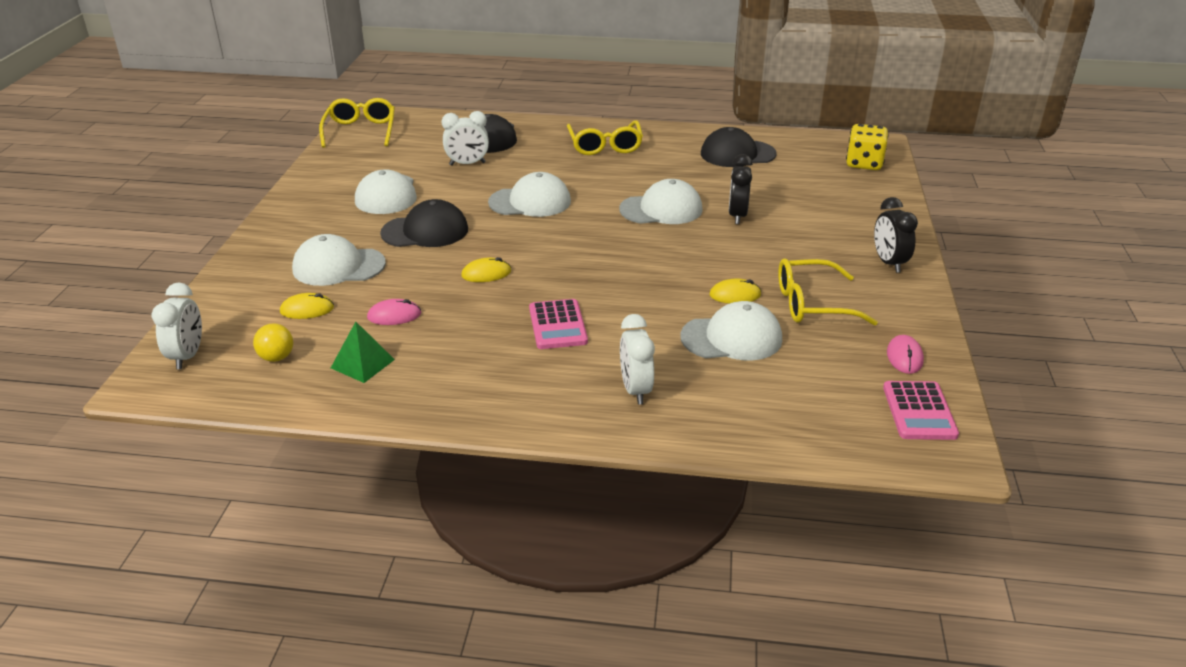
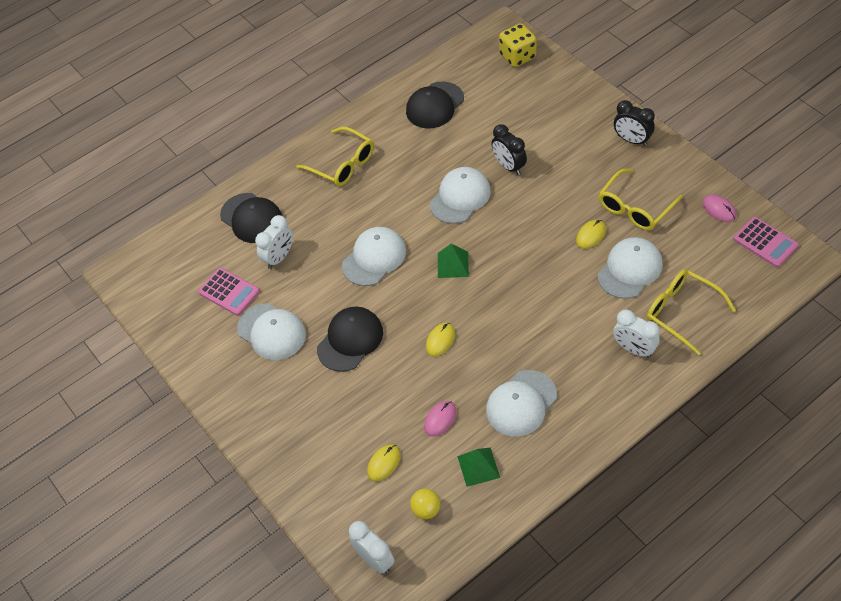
camera: 40 degrees left, 20 degrees up
(338, 266) = (345, 416): white cap -> white cap (521, 403)
(360, 131) = (147, 289): yellow glasses -> yellow glasses (682, 312)
(558, 325) = (536, 342): pink calculator -> pink calculator (229, 292)
(581, 240) = (453, 264): none -> green pyramid

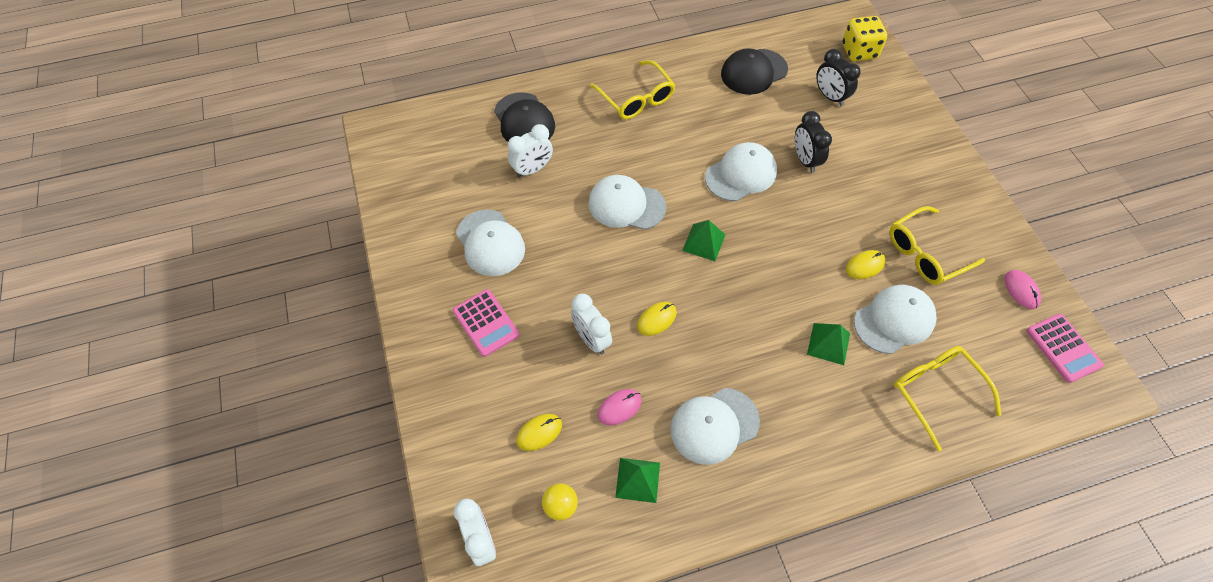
camera: 15 degrees right, 5 degrees up
(229, 292) = (468, 186): pink calculator -> pink calculator (486, 323)
(350, 340) = (564, 282): black cap -> none
(374, 258) = (626, 205): white cap -> white cap turned 135 degrees counterclockwise
(585, 307) = (828, 343): none -> green pyramid
(632, 140) = (949, 179): black clock -> black clock (830, 97)
(634, 349) = (865, 413): white clock -> white clock (591, 339)

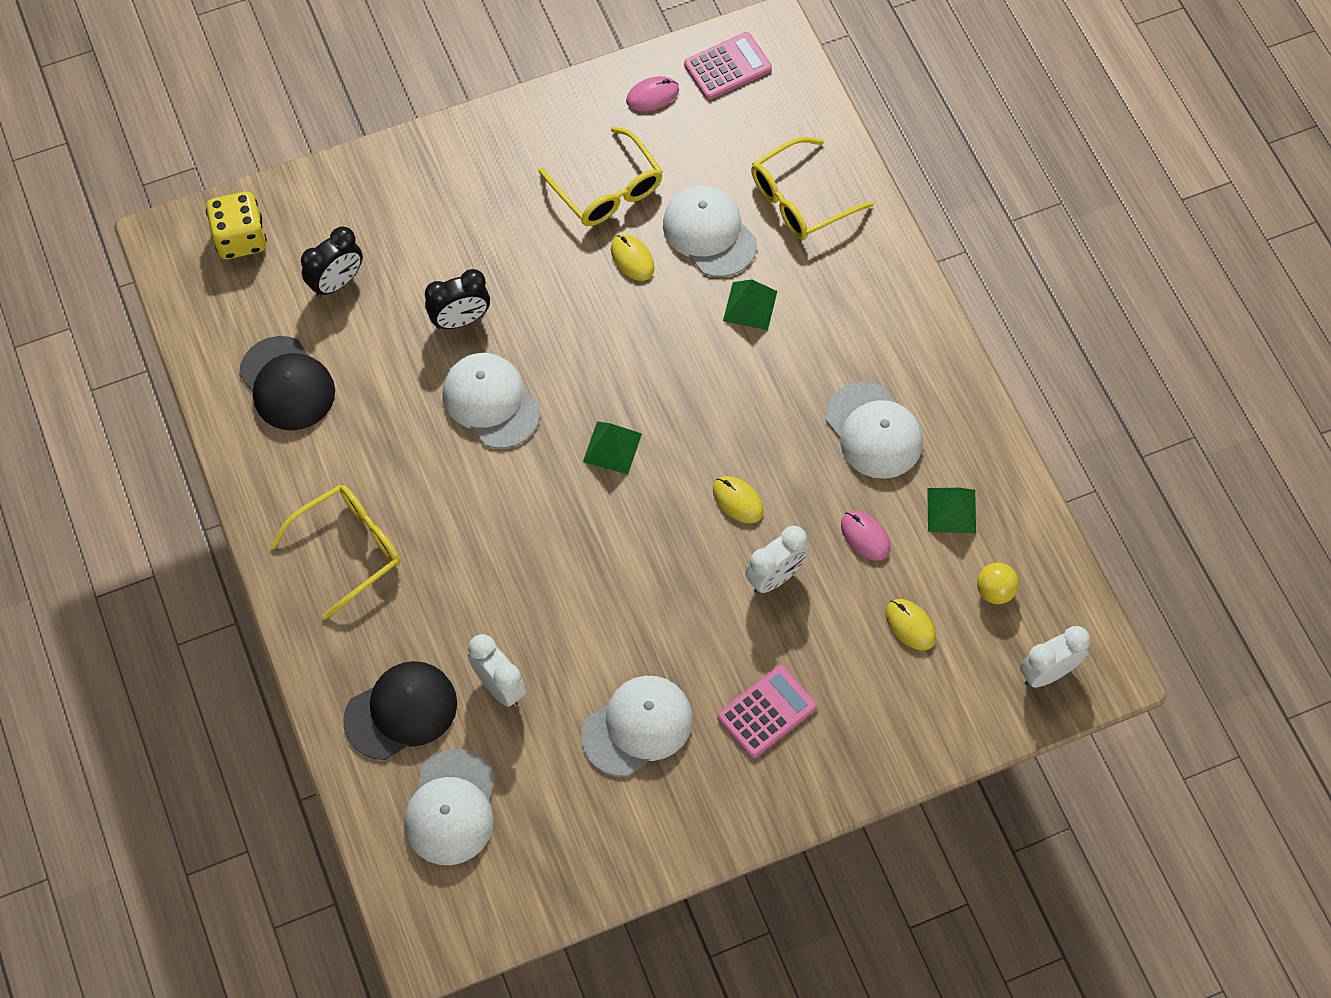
camera: 95 degrees left, 5 degrees up
(626, 205) = (556, 550): white cap -> white cap (451, 808)

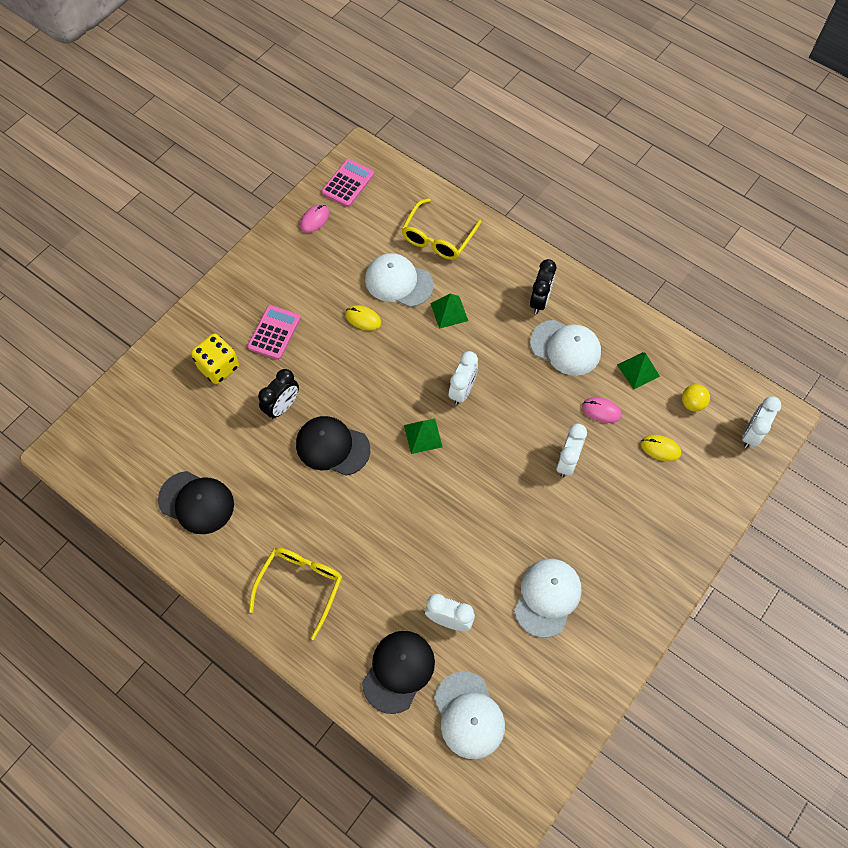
camera: 30 degrees left, 0 degrees up
(240, 238) = (110, 427): yellow dice -> yellow dice (218, 367)
(337, 282) = (190, 423): black clock -> black clock (540, 301)
(491, 402) = (332, 446): white cap -> black cap
(607, 189) = (322, 286): yellow glasses -> none
(700, 416) = (462, 391): none -> white clock
(738, 500) = (516, 428): yellow mouse -> none
(767, 712) = (615, 545): pink calculator -> pink calculator (274, 332)

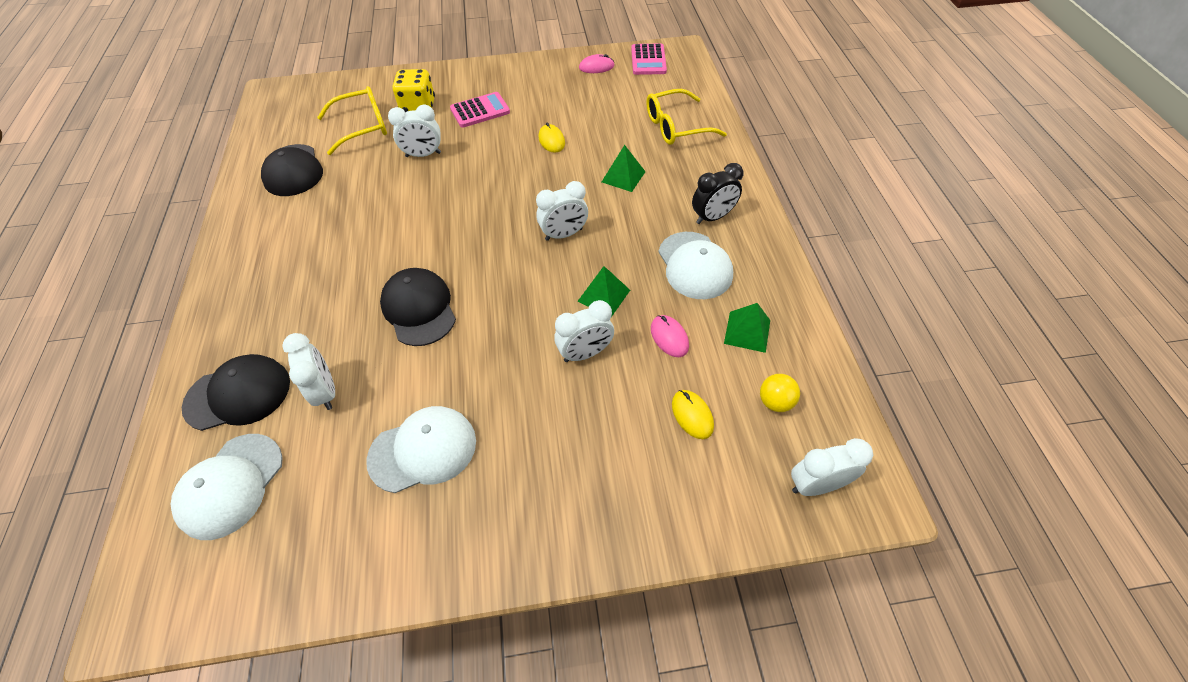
camera: 45 degrees right, 10 degrees down
(282, 407) = (423, 155): black clock -> white clock
(300, 586) = (270, 272): yellow glasses -> yellow glasses (362, 127)
(332, 446) = (419, 201): black cap -> black cap (419, 308)
(348, 183) = (648, 60): pink calculator -> pink calculator turned 105 degrees clockwise
(398, 282) = (608, 135): white cap -> none
(423, 436) = (492, 242): green pyramid -> green pyramid (603, 295)

